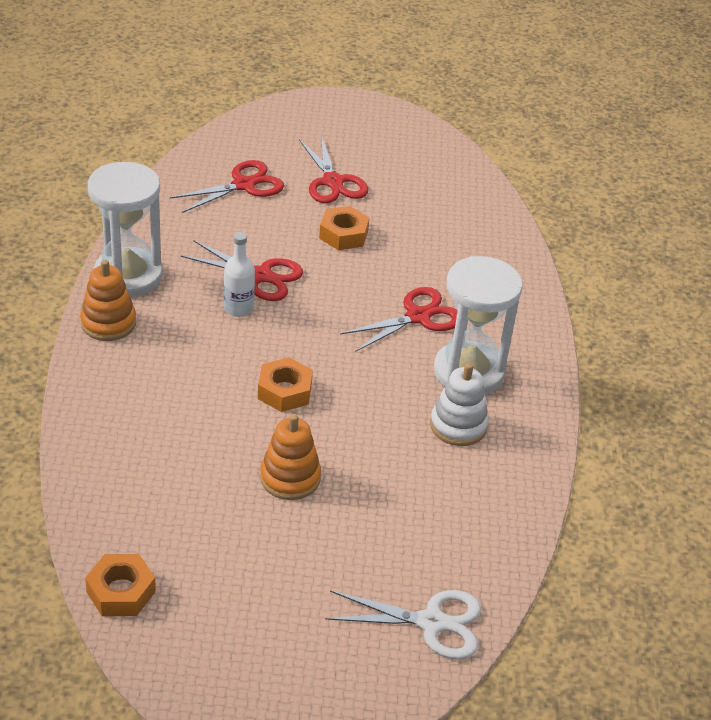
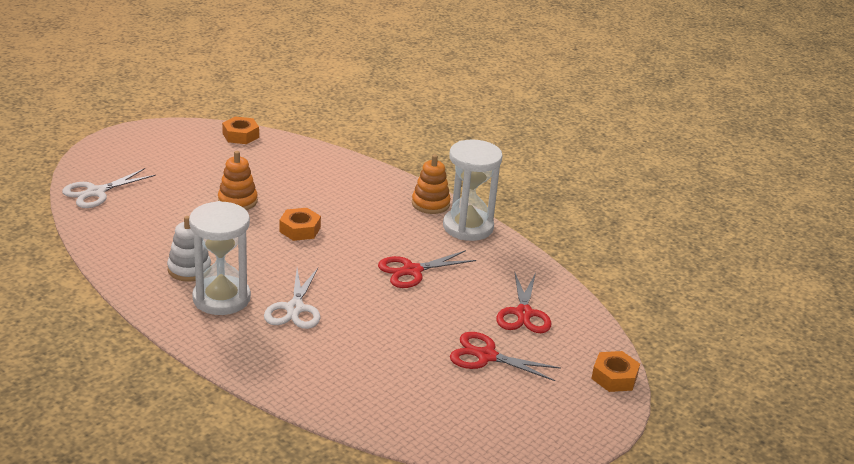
camera: 130 degrees right, 10 degrees down
(238, 308) = (390, 248): white bottle -> none
(343, 234) = (416, 326): orange nut -> orange nut (614, 377)
(418, 317) = (295, 309): red scissors -> white scissors

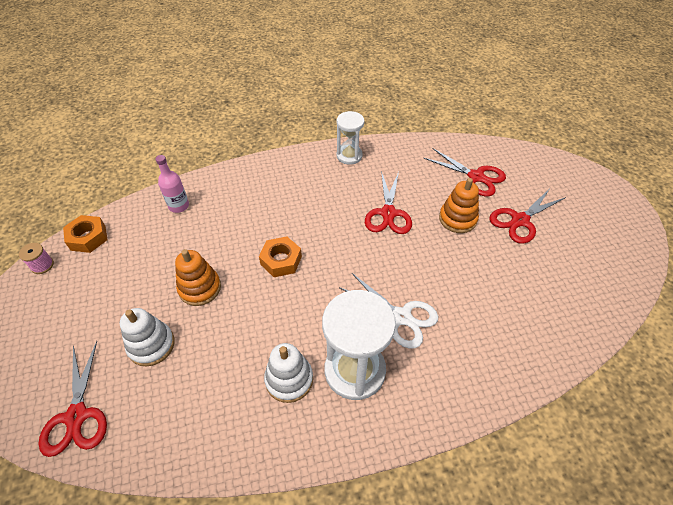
camera: 55 degrees left, 20 degrees up
(96, 192) = (77, 416): white scissors -> red scissors
(170, 199) = (151, 345): none -> white stacking toy
(199, 128) = (42, 265): none -> pink spool
(311, 161) = (179, 206): none -> pink bottle
(430, 204) = (303, 162): orange stacking toy -> orange stacking toy (457, 219)
(468, 227) = (349, 156): white hourglass -> white hourglass, size x0.60
(614, 377) = (567, 167): orange nut -> none

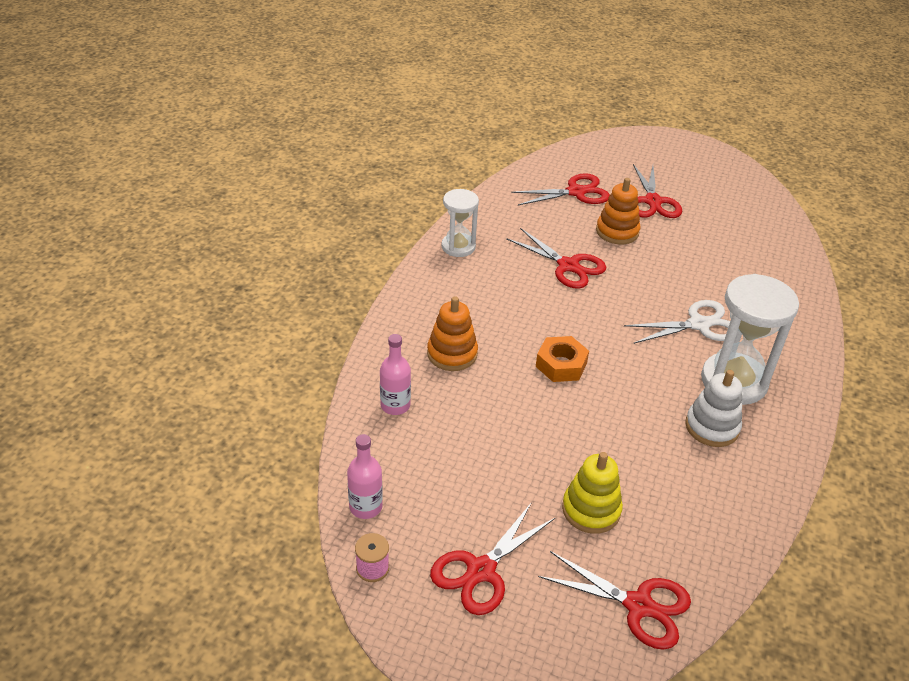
camera: 55 degrees left, 10 degrees down
(65, 315) = (481, 571): none -> red scissors
(88, 238) = (365, 507): orange nut -> pink bottle
(151, 345) = (591, 510): white stacking toy -> yellow stacking toy
(200, 288) = (544, 440): orange stacking toy -> orange stacking toy (452, 354)

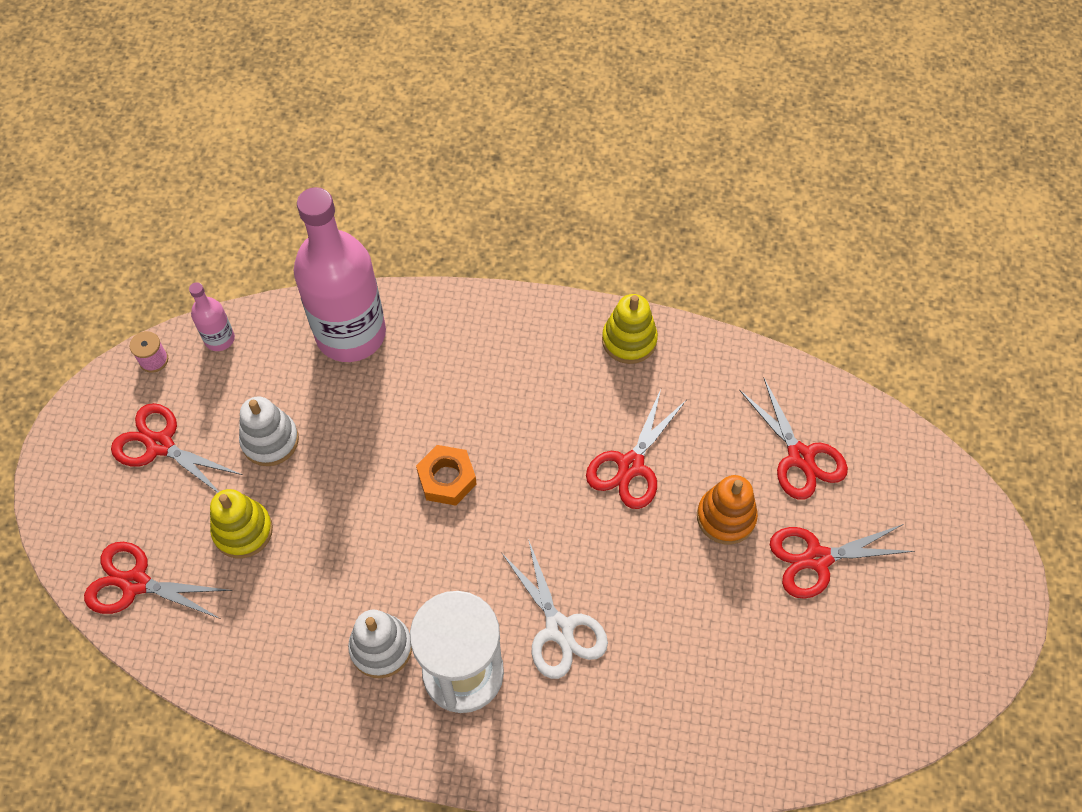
camera: 80 degrees right, 20 degrees up
(395, 405) = (351, 334): pink bottle -> pink bottle, size x2.32
(452, 354) = (438, 369): orange stacking toy -> none
(458, 247) = (629, 340): white hourglass -> yellow stacking toy
(497, 478) = (270, 440): none -> white stacking toy
(638, 605) = (135, 583): red scissors -> red scissors turned 90 degrees clockwise

